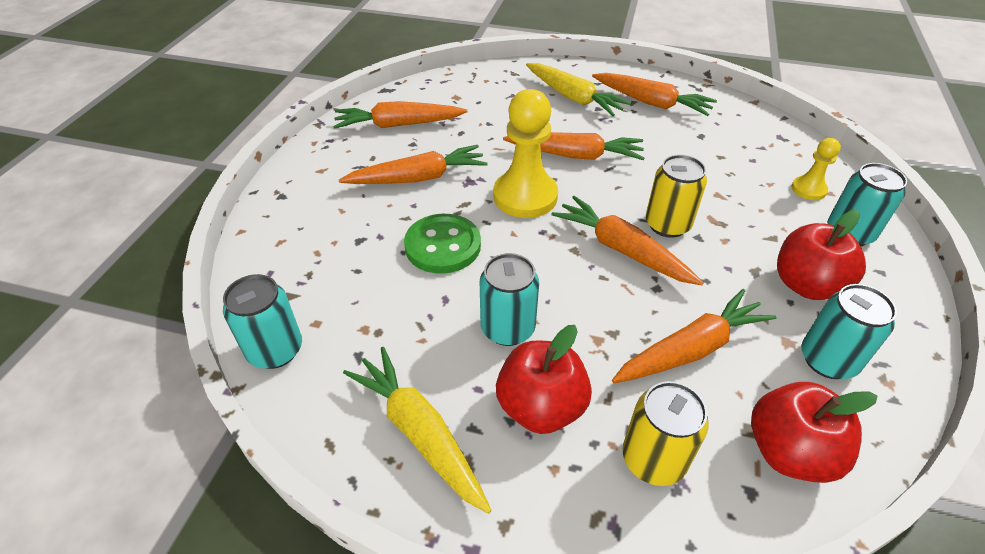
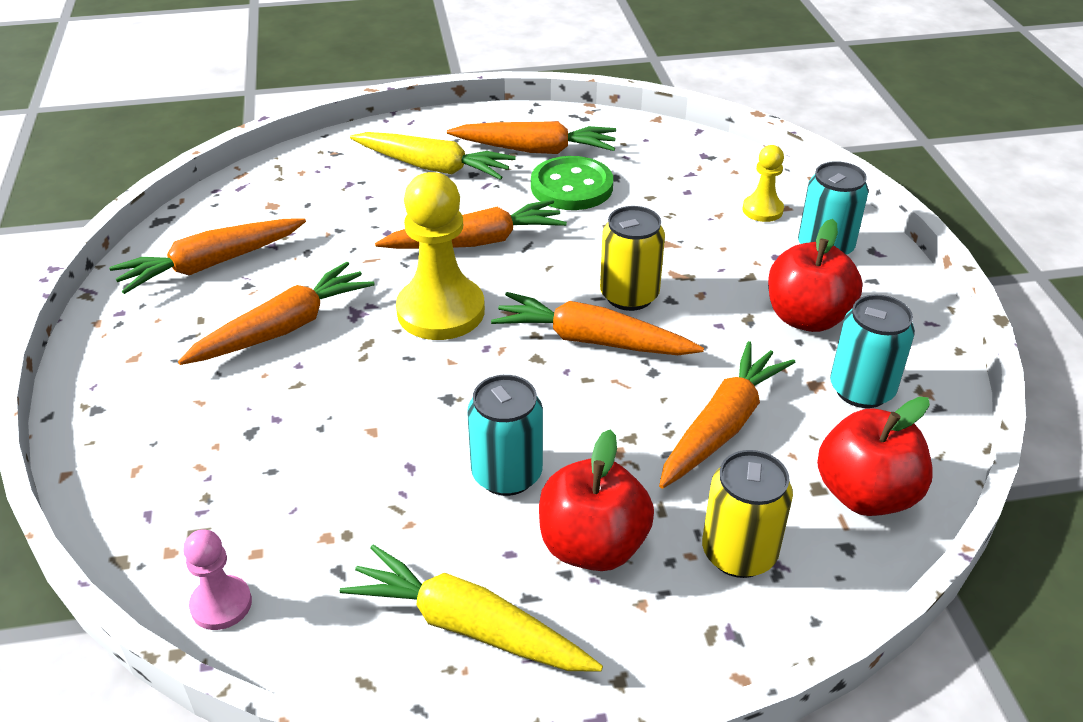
camera: 25 degrees left, 5 degrees down
(275, 350) = (221, 604): turquoise can -> pink pawn
(443, 246) = (369, 404): green button -> green button (571, 187)

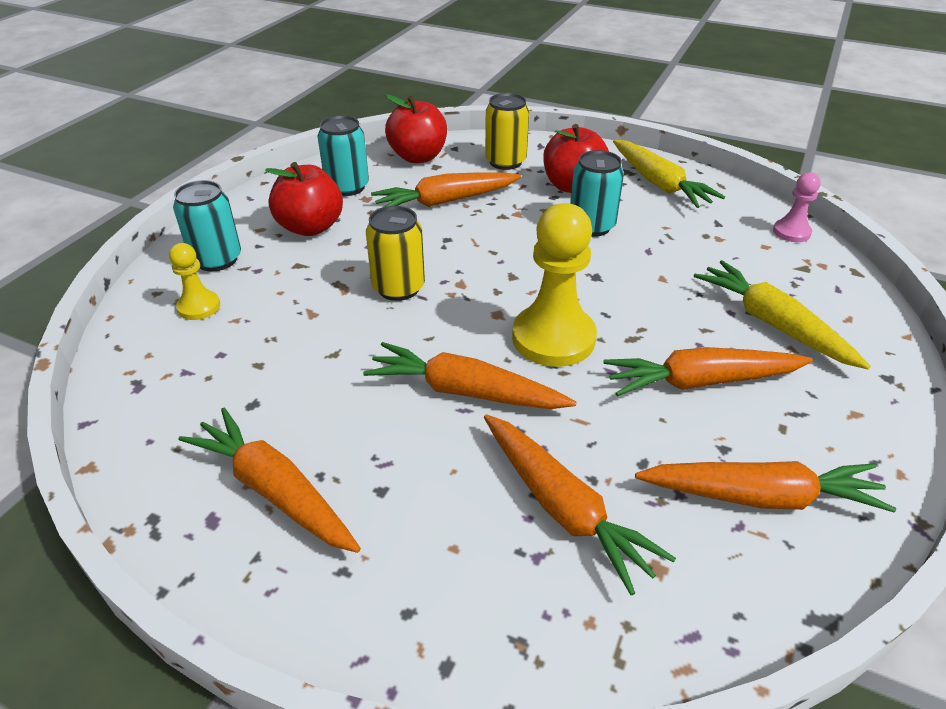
camera: 145 degrees left, 0 degrees up
(433, 167) = (415, 528): yellow carrot -> yellow carrot (773, 324)
(571, 187) = (307, 413): green button -> none
(592, 341) = (462, 270): orange carrot -> orange carrot (563, 507)

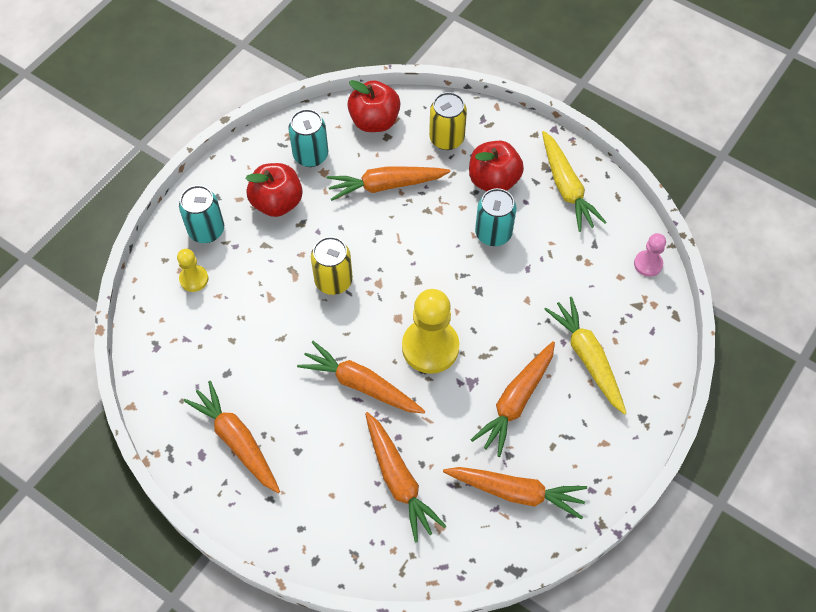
camera: 10 degrees right, 20 degrees up
(701, 382) = (516, 401): orange carrot -> orange carrot turned 60 degrees counterclockwise

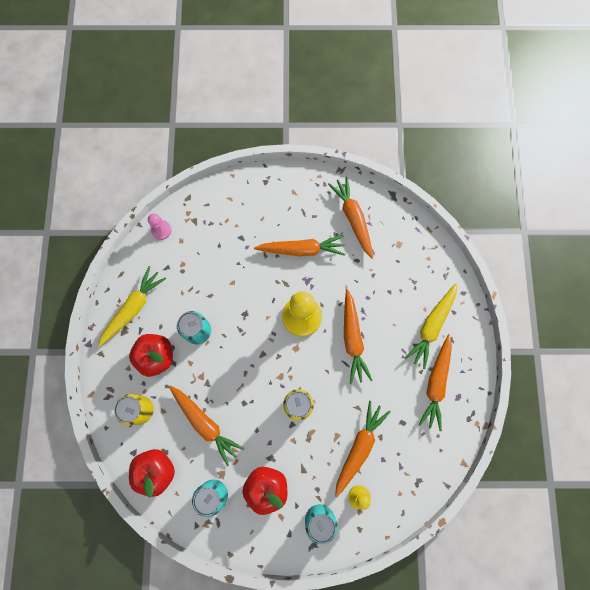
camera: 125 degrees left, 15 degrees up
(398, 480) = (391, 280): orange carrot -> orange carrot (359, 447)
(587, 358) = (248, 228): yellow carrot -> yellow carrot (431, 326)

